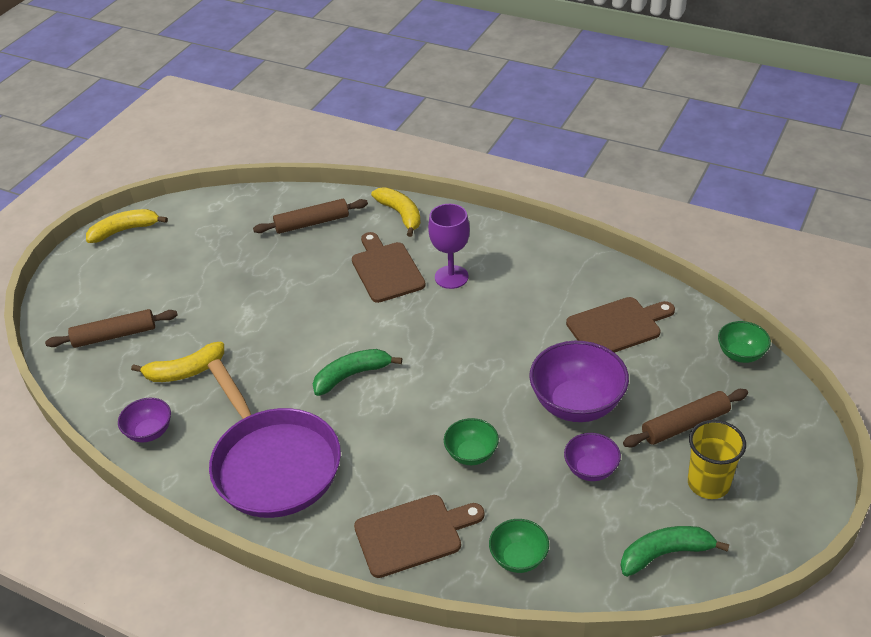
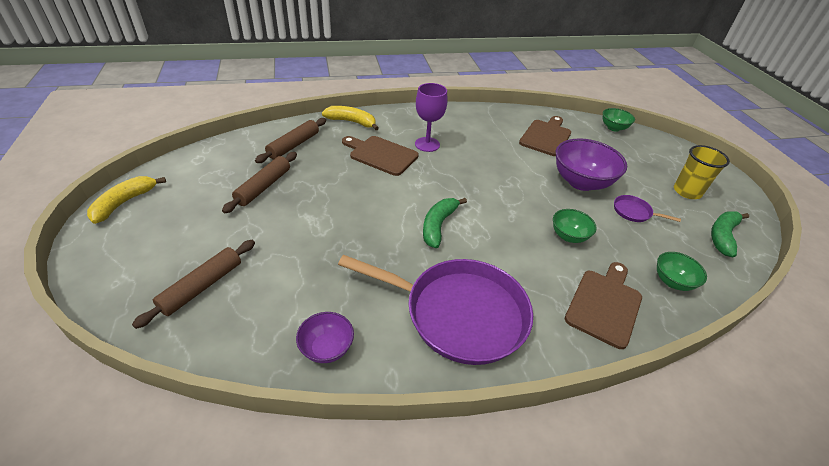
camera: 45 degrees left, 0 degrees up
(185, 371) = (304, 283): yellow banana -> none
(591, 469) = (634, 212): purple bowl -> purple pan
(685, 424) = (639, 169): brown rolling pin -> brown rolling pin (263, 187)

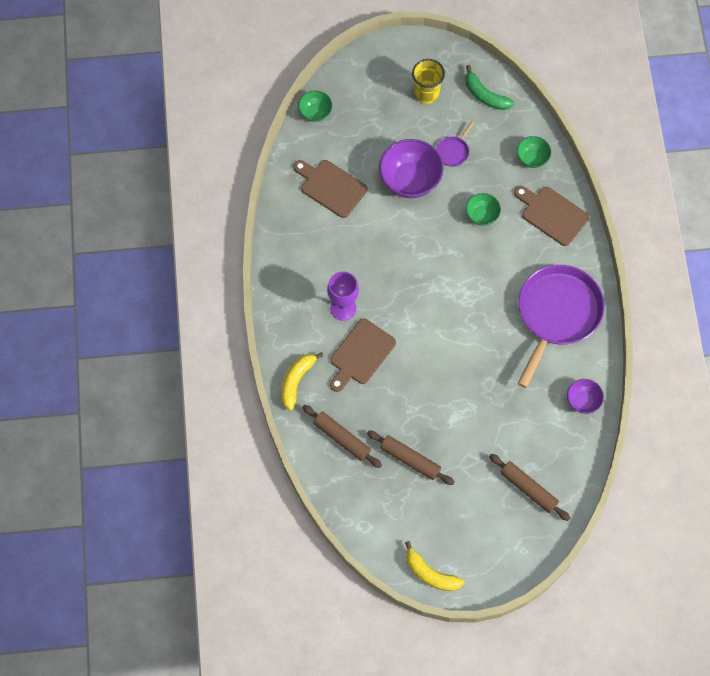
camera: 80 degrees left, 25 degrees up
(438, 225) = (466, 315): green banana -> none

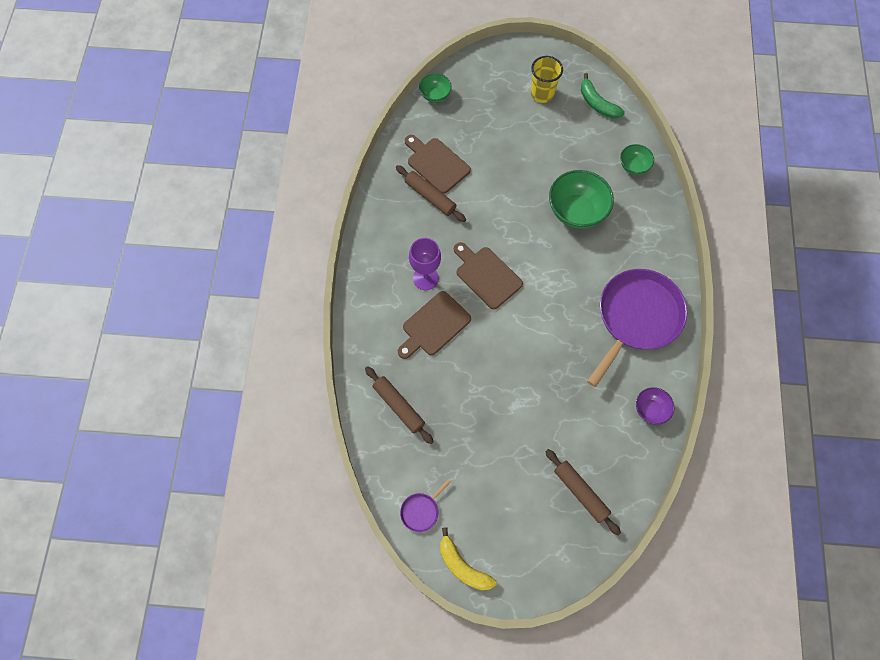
camera: 10 degrees right, 0 degrees up
(296, 381) = (365, 341): yellow banana -> none
(410, 180) = (513, 168): purple bowl -> none
(410, 460) = (463, 440): brown rolling pin -> brown rolling pin (430, 197)
(453, 151) = (558, 149): purple pan -> purple pan (421, 511)
(482, 215) = (576, 211): green bowl -> green bowl, size x1.84
(552, 214) = (645, 221): brown cutting board -> brown cutting board (486, 275)

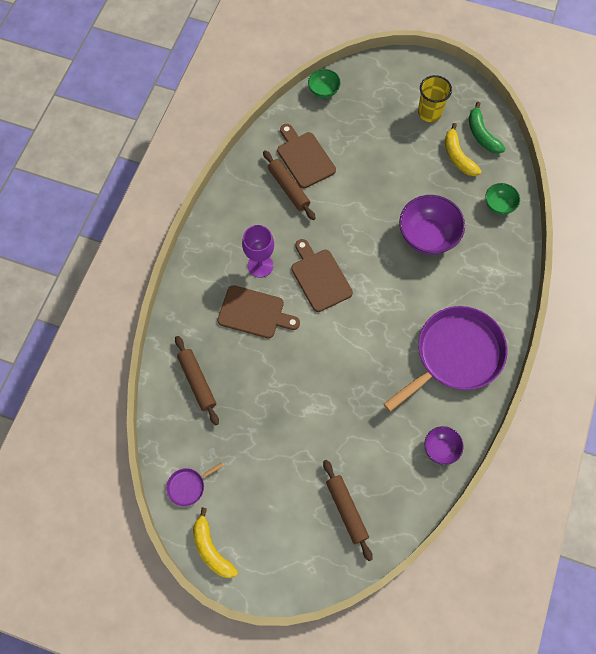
camera: 15 degrees right, 0 degrees up
(434, 325) = (254, 313): brown cutting board -> brown cutting board turned 135 degrees counterclockwise
(576, 211) = (427, 236): green bowl -> purple bowl
(581, 129) = (458, 156): none -> yellow banana

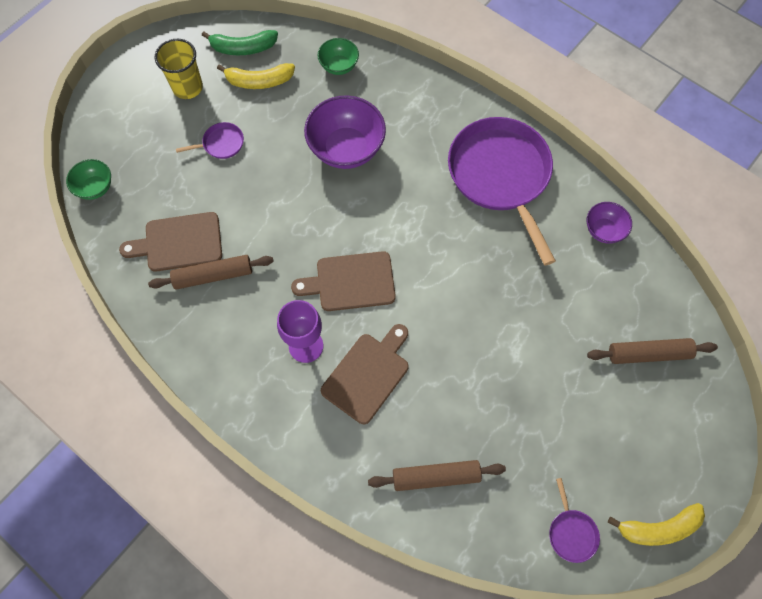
camera: 70 degrees left, 0 degrees up
(393, 152) = (221, 144): none -> purple pan

